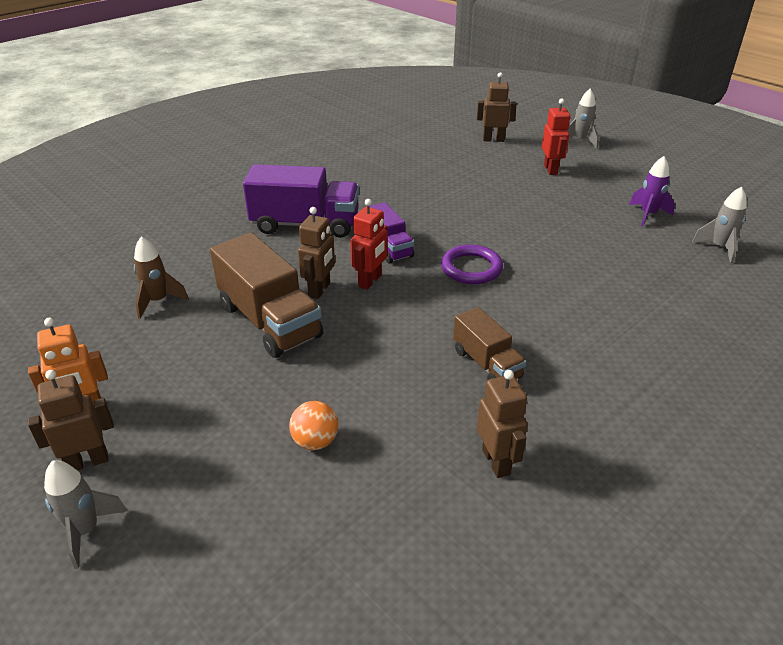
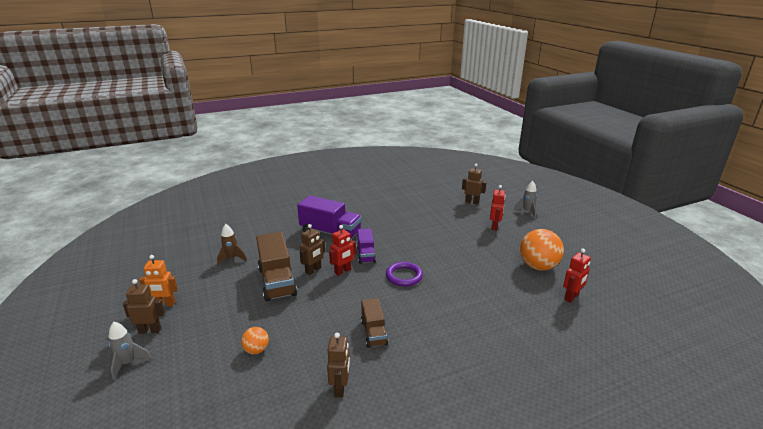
camera: 20 degrees right, 10 degrees down
(648, 215) = (538, 266): purple rocket -> orange ball
(719, 248) = (571, 297): grey rocket -> red robot

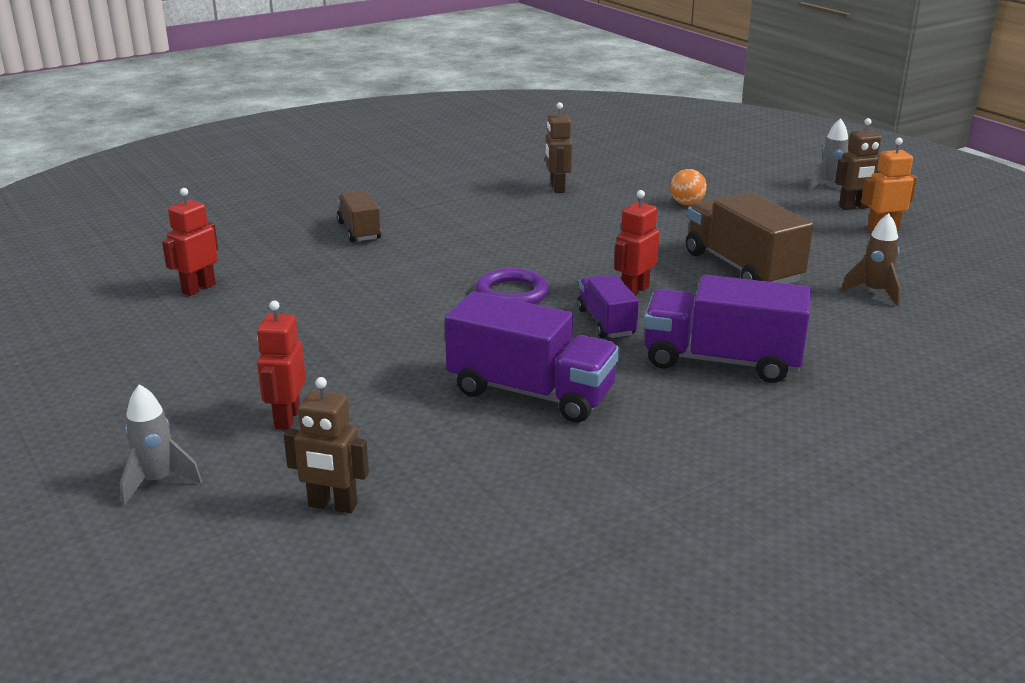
camera: 170 degrees right, 0 degrees up
(313, 270) = (692, 288): brown robot -> none
(373, 332) = (537, 227): brown truck -> brown truck (359, 231)
(407, 227) = (531, 392): none -> purple truck
(538, 266) = (228, 332): orange ball -> none

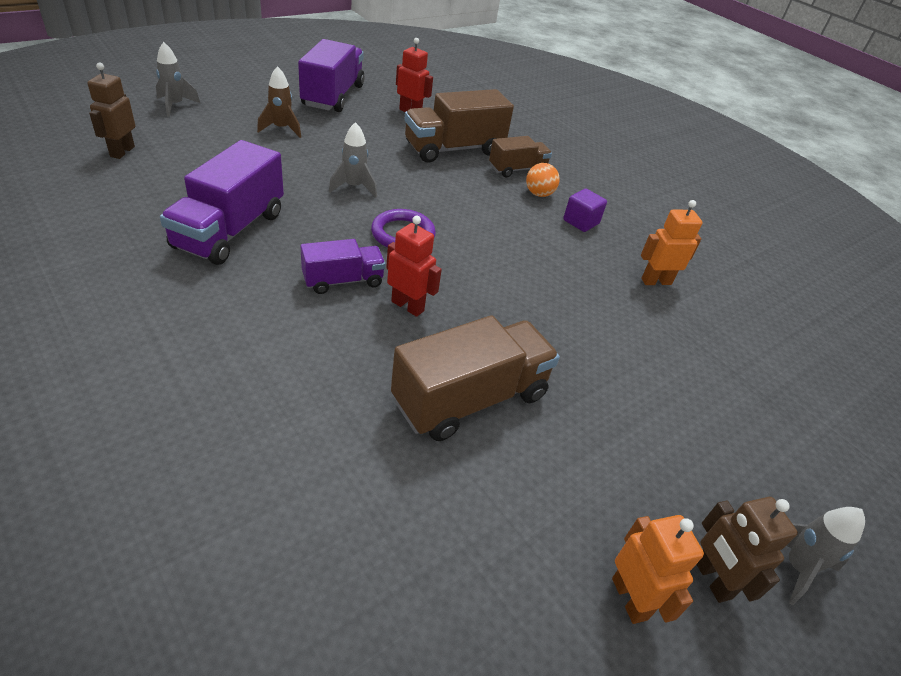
camera: 80 degrees right, 15 degrees up
(287, 418) = (228, 139): red robot -> none
(310, 263) = (453, 149): none -> brown truck
(415, 322) = (354, 187): none -> grey rocket
(466, 208) = (581, 222): none -> purple cube
(557, 188) = (656, 281): brown robot -> orange robot
(687, 203) = (651, 379): orange ball -> orange ball (539, 194)
(721, 361) = (254, 344): purple truck -> purple truck (333, 96)
(874, 292) = (405, 523): brown rocket -> brown rocket (281, 129)

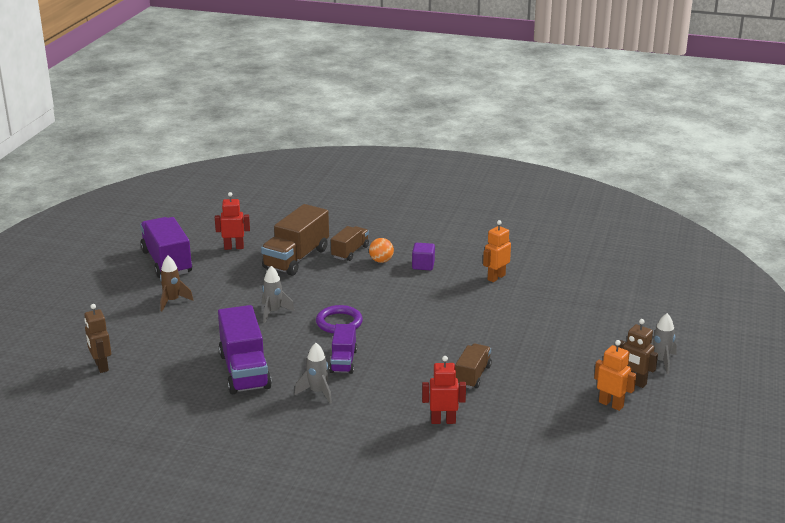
camera: 30 degrees left, 15 degrees down
(175, 105) = (77, 322): grey rocket -> grey rocket (317, 392)
(343, 281) = (343, 361): purple truck -> purple truck turned 150 degrees clockwise
(408, 306) = (392, 355): red robot -> red robot (443, 421)
(470, 399) = (473, 376): brown truck -> brown truck, size x0.58

